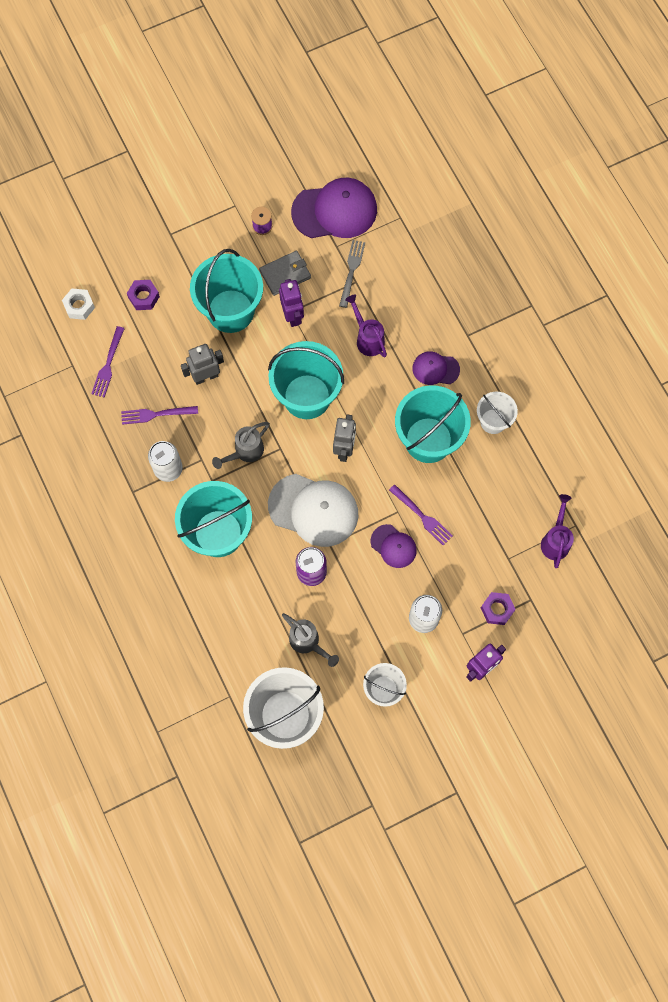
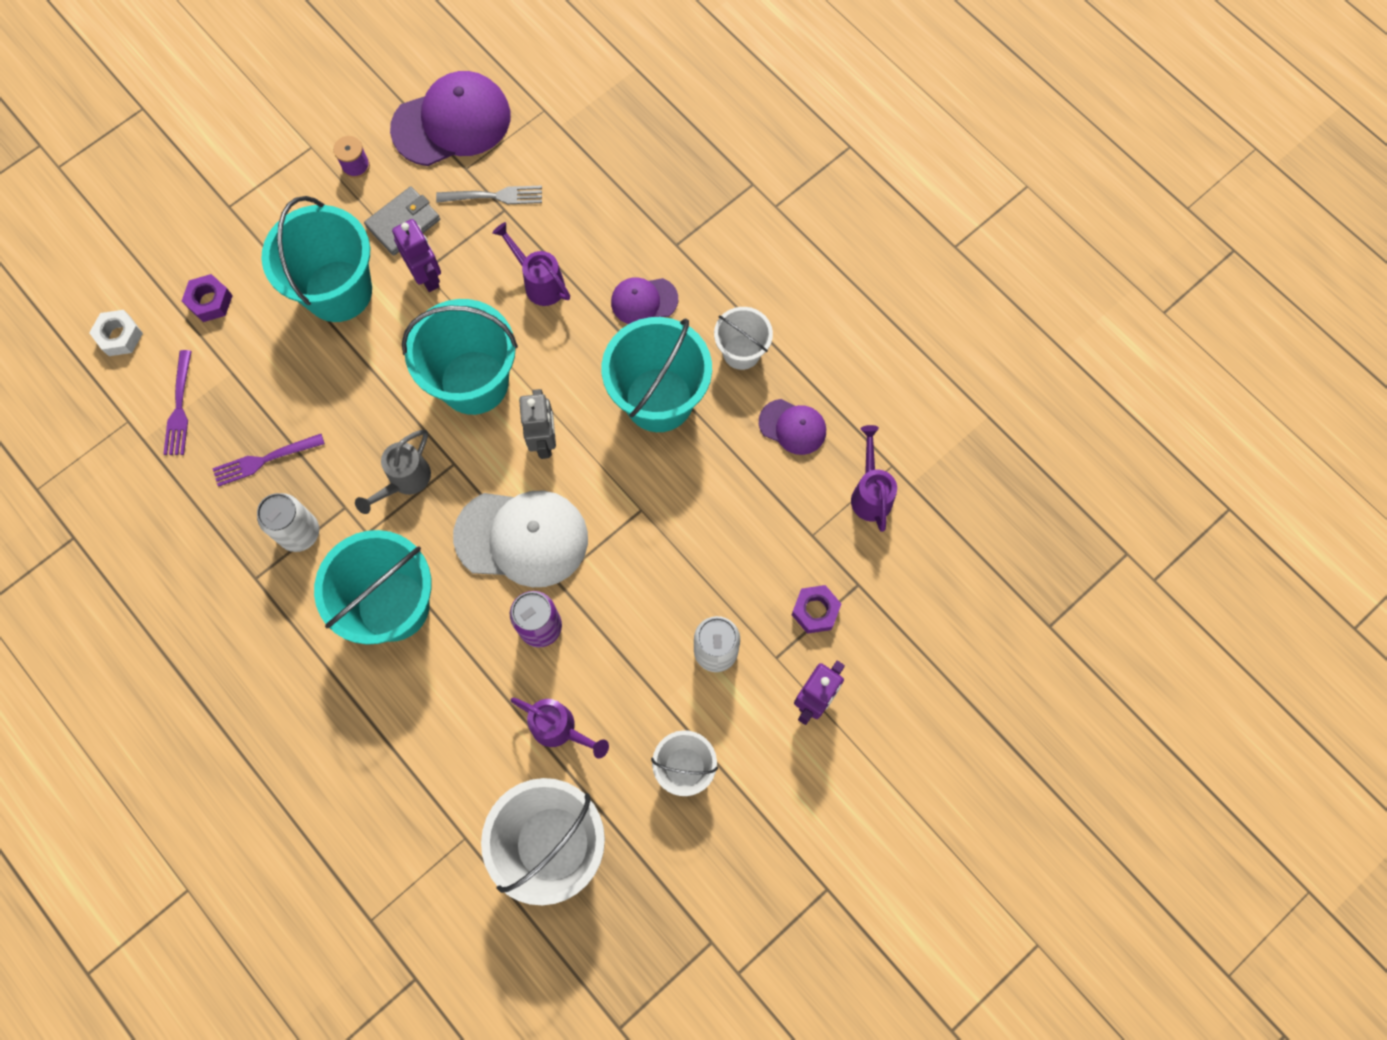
camera: 15 degrees left, 0 degrees up
(206, 377) = (324, 390): grey robot -> none
(308, 643) = (560, 729): grey watering can -> purple watering can
(351, 270) = (495, 196): grey fork -> grey fork turned 90 degrees clockwise
(393, 546) = (647, 559): purple cap -> purple cap (792, 427)
(422, 516) = (677, 508): purple fork -> none

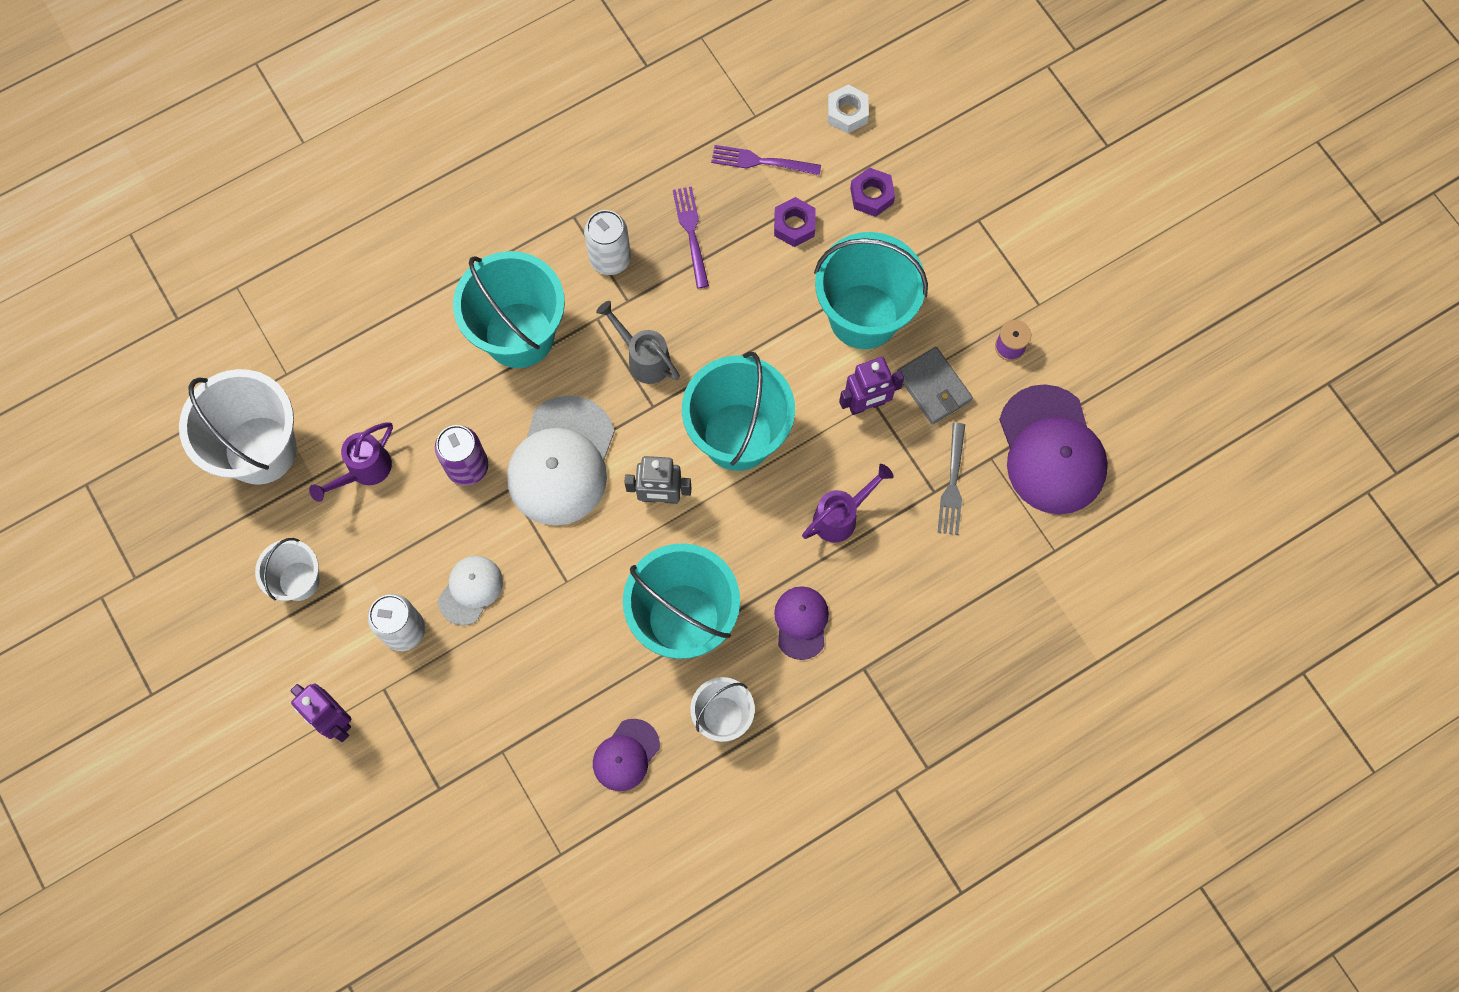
camera: 100 degrees right, 0 degrees up
(665, 597) = (470, 590): none -> white cap
(815, 611) = (422, 738): purple nut -> purple nut (794, 225)
(870, 493) = (535, 823): purple watering can -> none

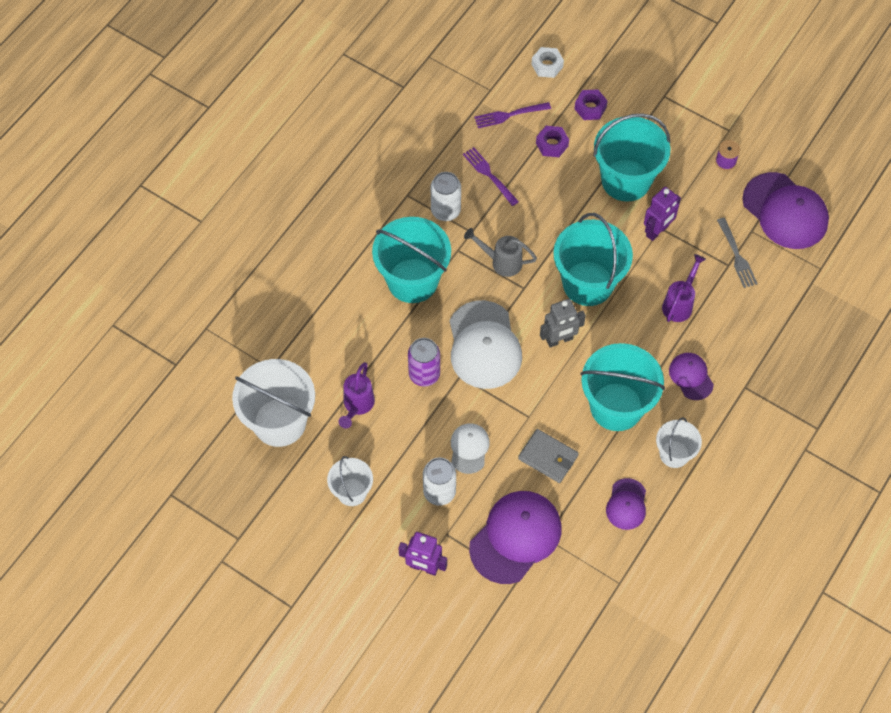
camera: 25 degrees left, 10 degrees down
(465, 733) = (515, 537): none -> purple cap
(933, 387) = (693, 204): grey wallet -> grey wallet (548, 457)

